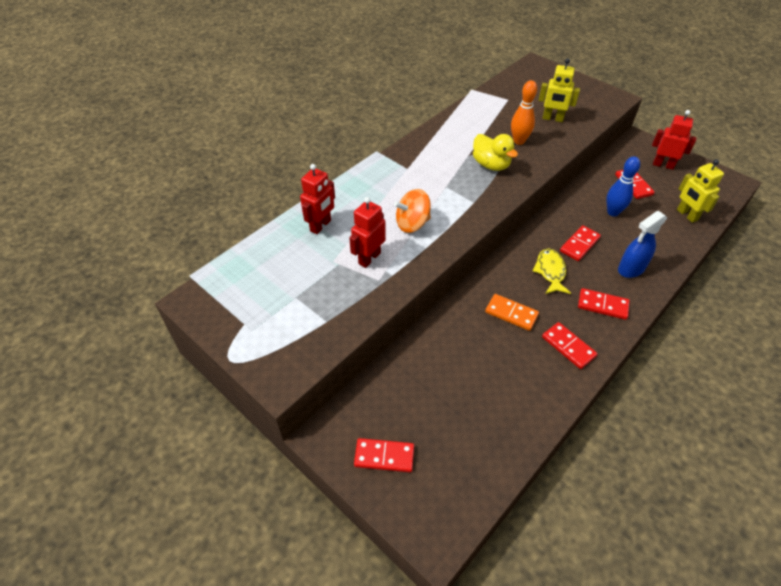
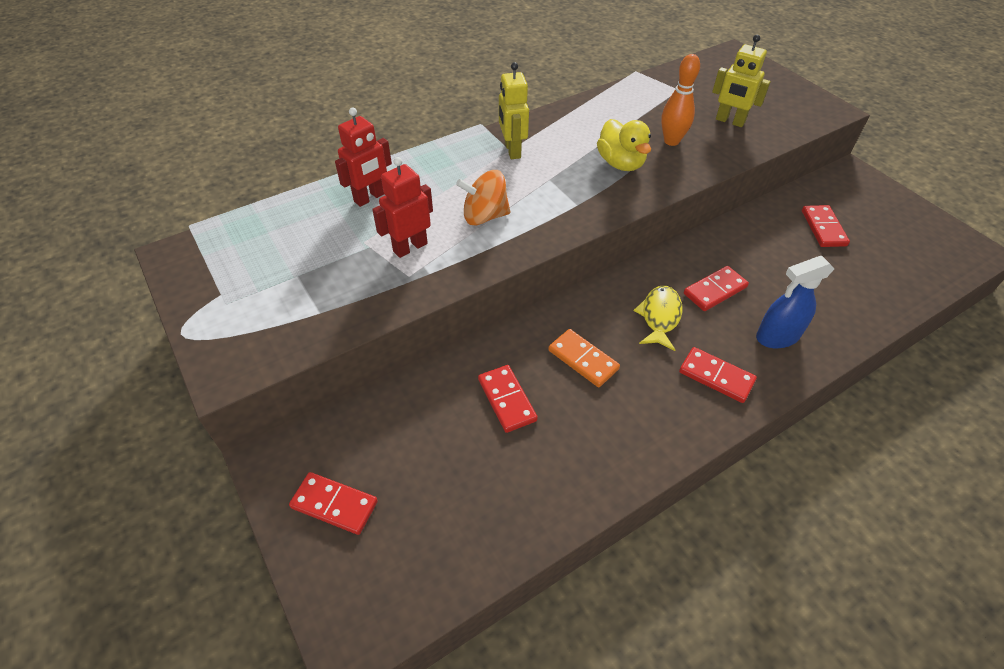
camera: 15 degrees right, 0 degrees up
(568, 346) = (644, 421): red domino -> red domino (507, 400)
(613, 212) = (779, 258): blue bowling pin -> none
(663, 165) = (877, 210): red robot -> none
(686, 215) = (888, 281): yellow robot -> yellow robot (512, 150)

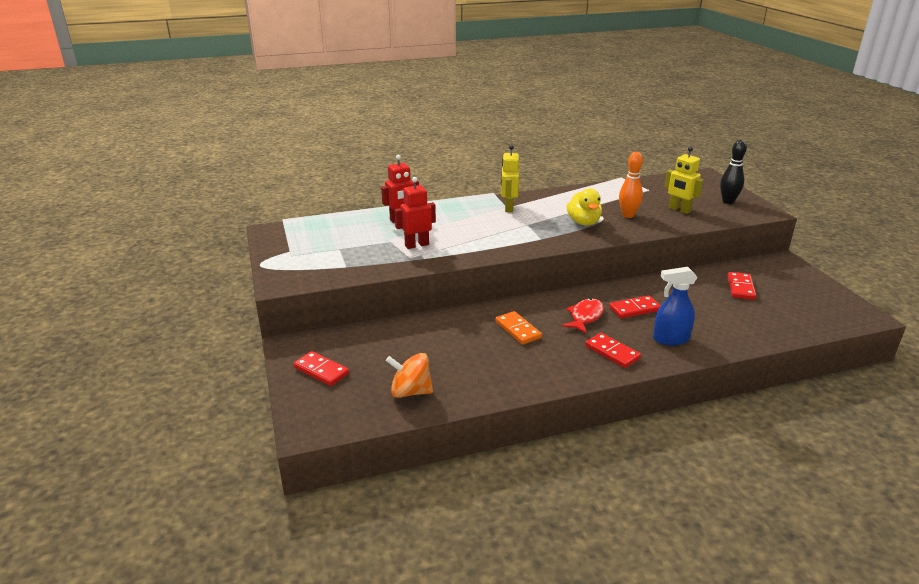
camera: 15 degrees right, 20 degrees down
(484, 216) = (473, 237): orange spinning top -> orange spinning top (410, 392)
(507, 400) = (455, 341): red domino -> none
(659, 317) = (585, 317): yellow fish -> red fish
(780, 97) = (728, 201): none -> black bowling pin

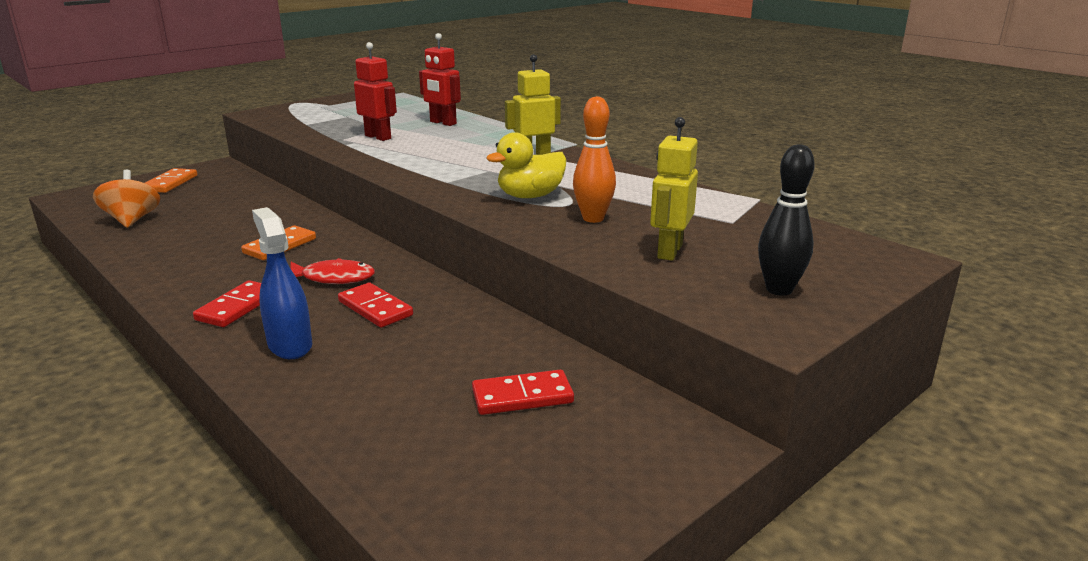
camera: 65 degrees right, 5 degrees down
(321, 370) = (170, 183): red domino -> orange domino

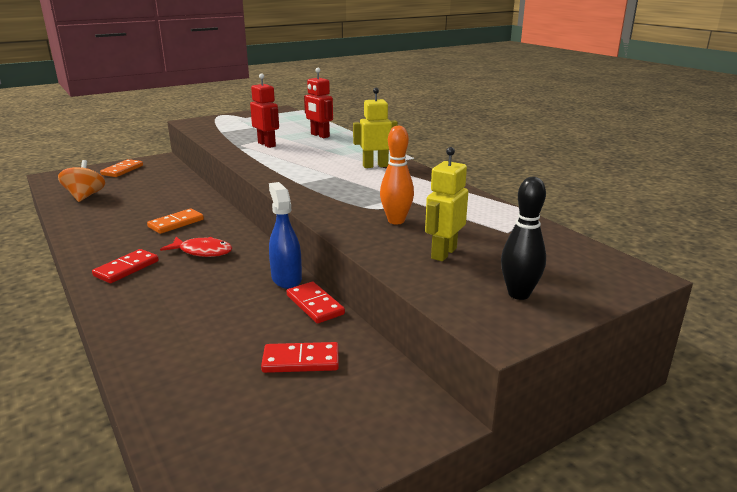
camera: 10 degrees right, 0 degrees up
(290, 345) = (149, 301): blue spray bottle -> blue spray bottle (286, 279)
(375, 308) = (222, 278): red domino -> red domino (315, 305)
(530, 196) = (356, 199): yellow duck -> none

